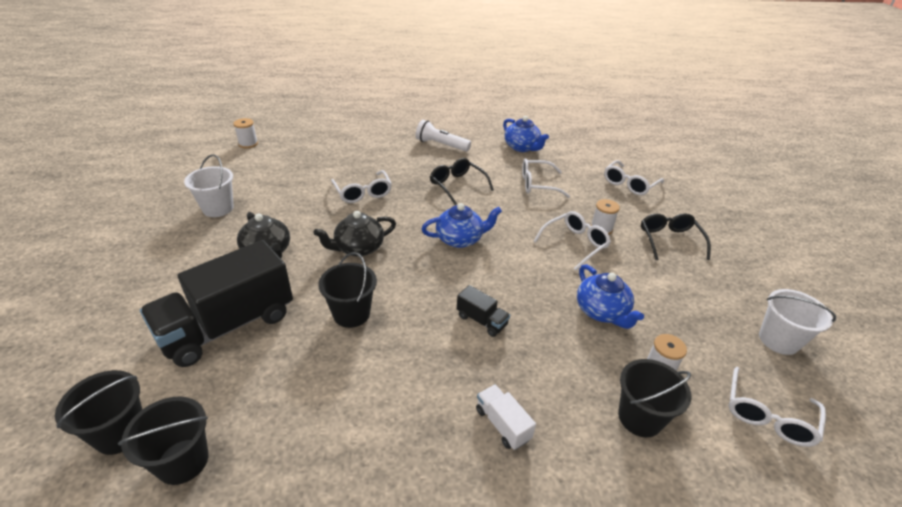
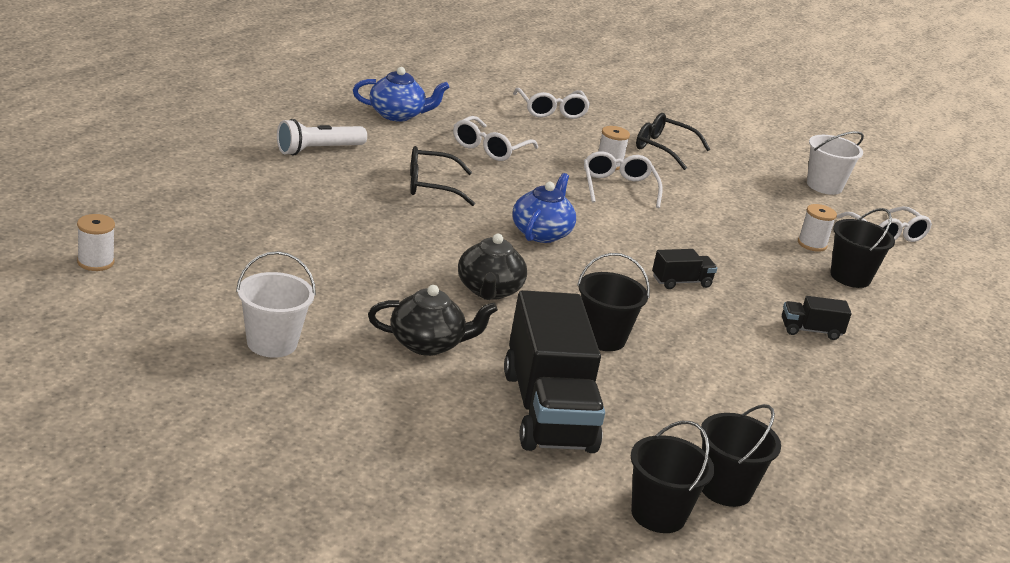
camera: 60 degrees left, 10 degrees down
(363, 193) = (369, 241): white glasses -> none
(502, 424) = (810, 330): white truck -> black truck
(602, 312) = (725, 228): blue teapot -> none

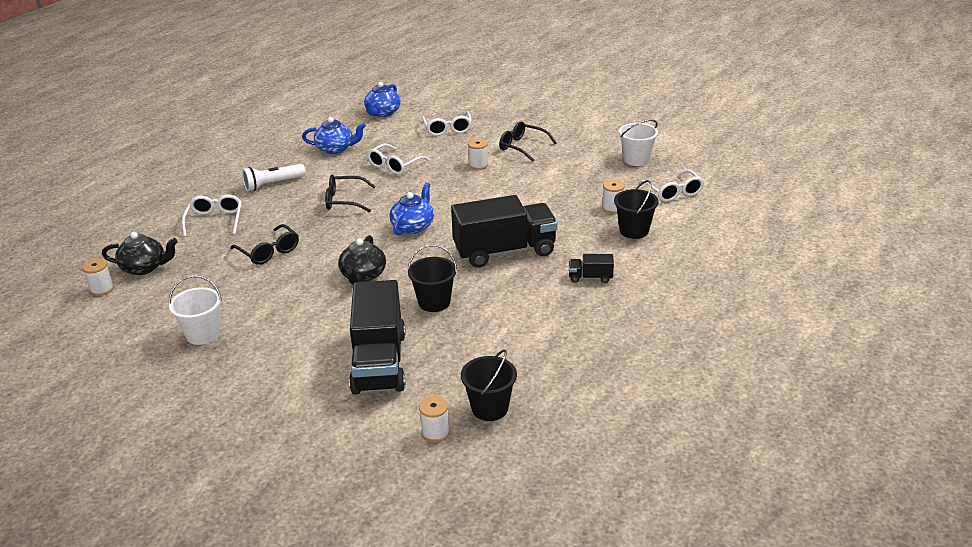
camera: 10 degrees right, 5 degrees up
(339, 241) = (269, 252): none -> black glasses
(427, 344) = (309, 322): black teapot -> black teapot (145, 267)
(451, 76) = (382, 113): none -> blue teapot
(618, 187) = (479, 183): white glasses -> white glasses (215, 220)
(658, 514) = (435, 432): black bucket -> white spool
(681, 282) = (504, 251): black truck -> black truck, size x2.35

